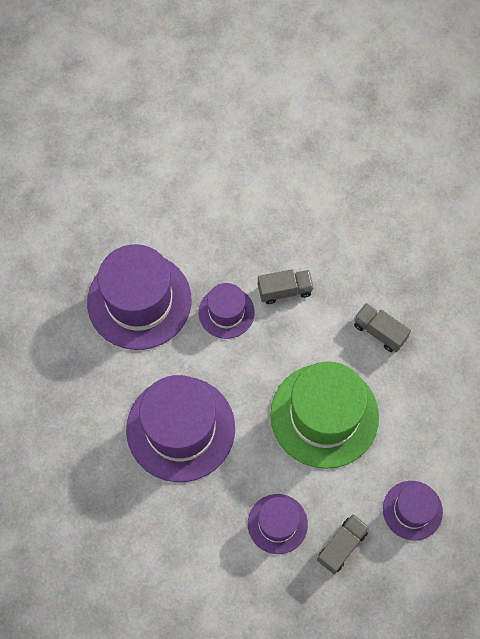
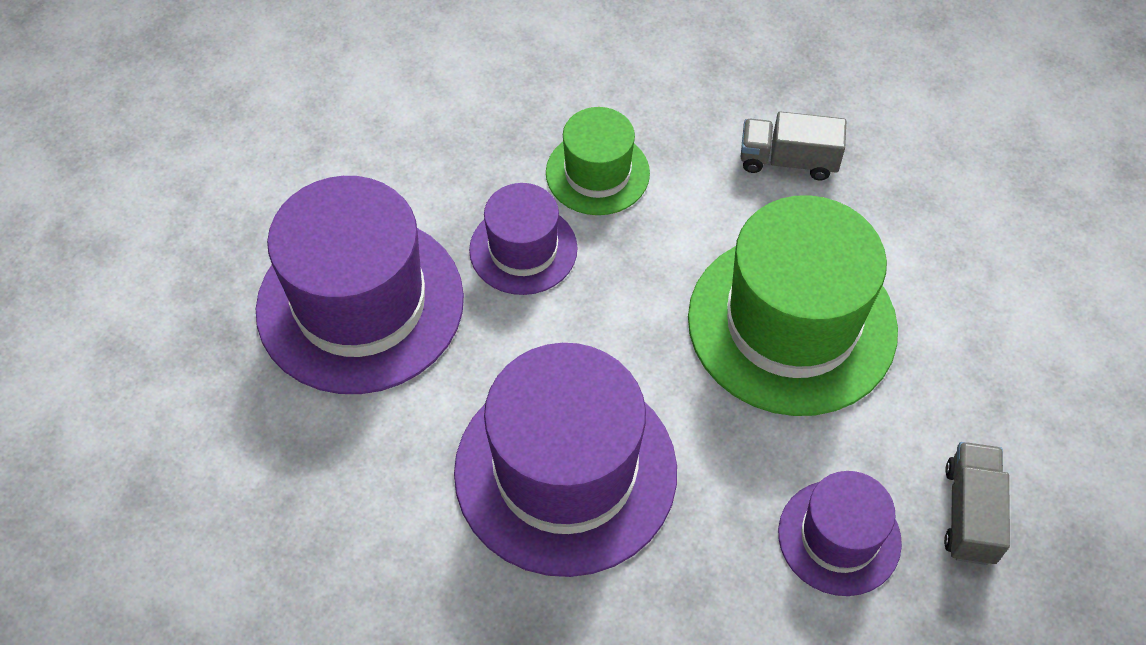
camera: 30 degrees left, 10 degrees down
(284, 290) = (597, 173): grey truck -> green hat
(412, 510) = (1035, 393): purple hat -> none

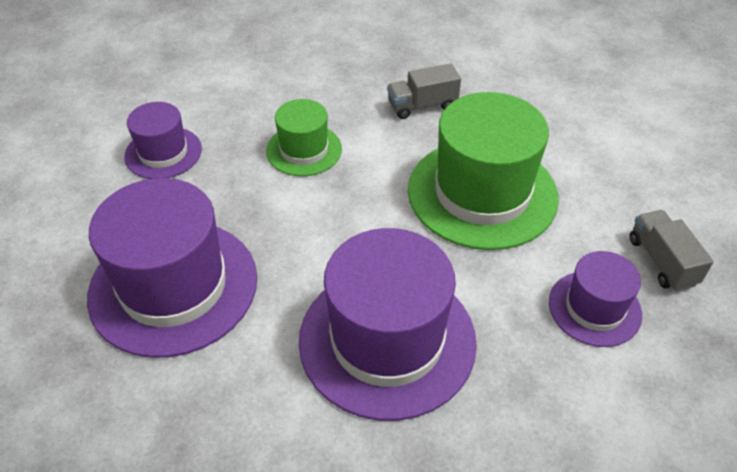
camera: 25 degrees left, 10 degrees down
(523, 249) = (277, 211): purple hat -> purple hat (163, 153)

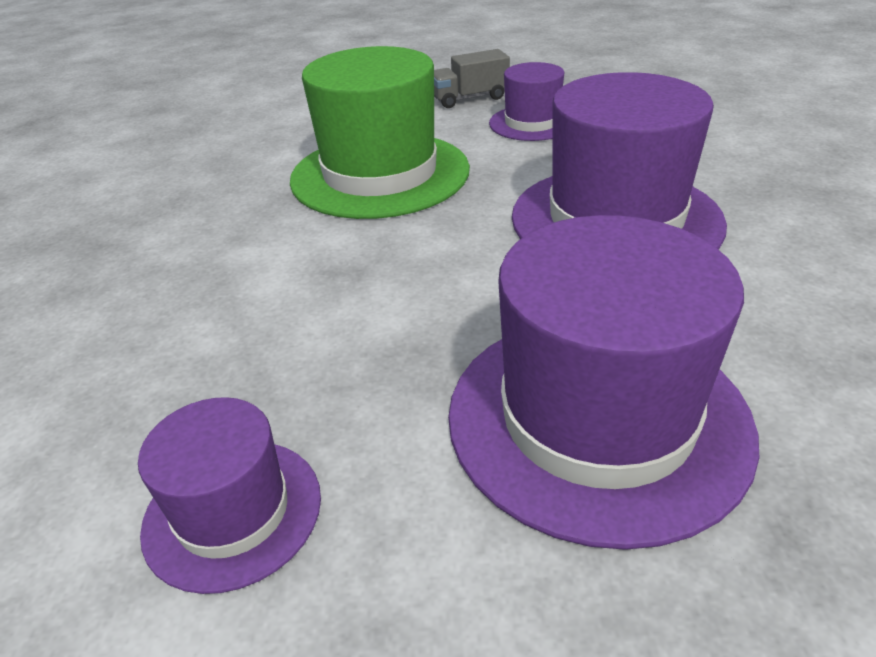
camera: 90 degrees left, 10 degrees down
(304, 150) = (271, 313): green hat -> none
(422, 105) = (201, 217): grey truck -> none

